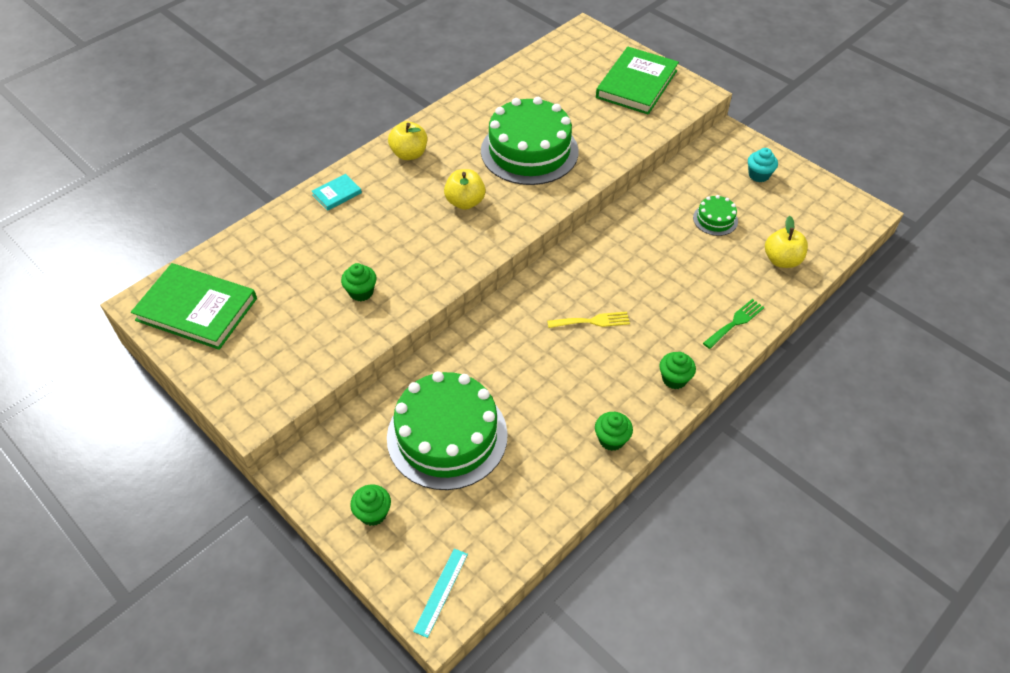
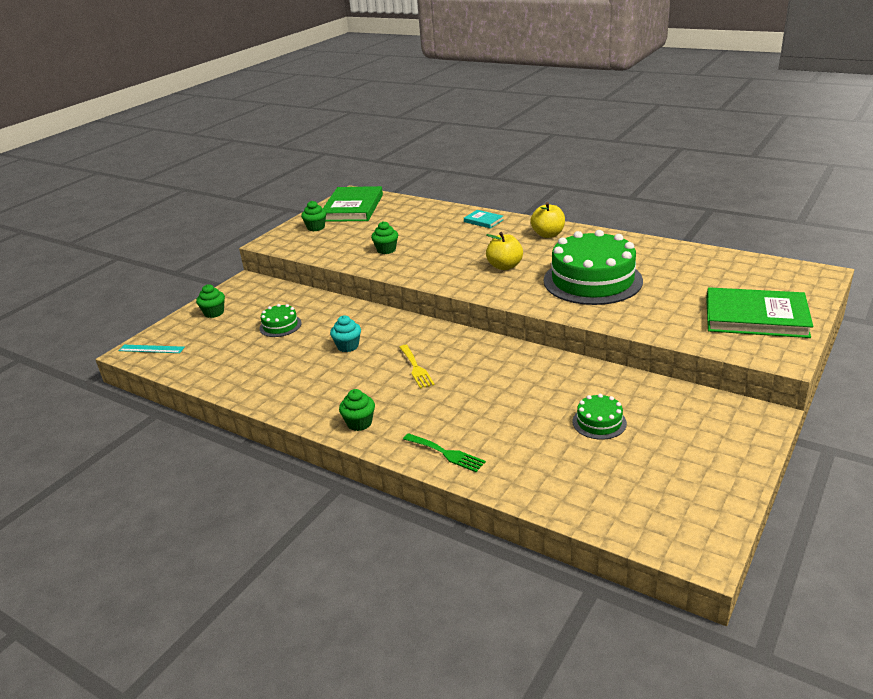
camera: 80 degrees right, 20 degrees down
(447, 436) = (280, 326): green cake -> green cake, size x0.45
(611, 439) = (285, 398): green cupcake -> green cupcake (316, 227)
(758, 175) = (703, 447): turquoise cupcake -> turquoise cupcake (348, 346)
(782, 260) = (560, 479): yellow apple -> none

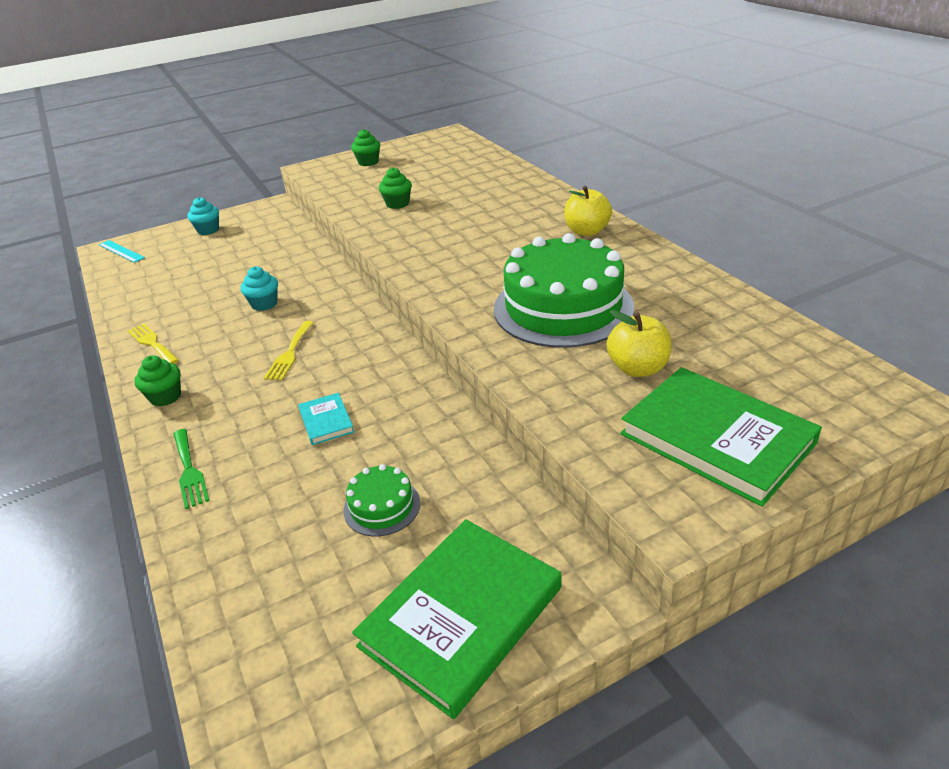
camera: 30 degrees right, 5 degrees up
(214, 313) = (208, 230): green cupcake -> turquoise cupcake
(280, 326) = (239, 261): green cake -> none
(292, 397) = (152, 343): none -> yellow fork
(352, 208) = (428, 148): green book -> green book (461, 616)
(483, 221) = (537, 195): turquoise book -> turquoise book (326, 421)
(504, 266) = (488, 258): yellow apple -> yellow apple (637, 368)

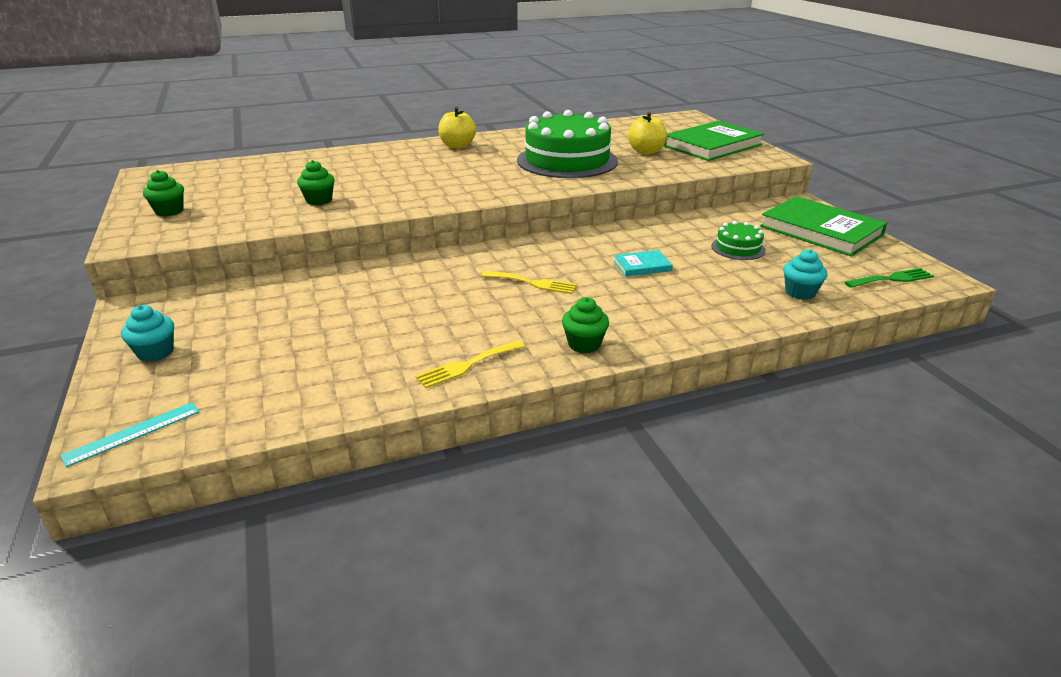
camera: 85 degrees left, 5 degrees down
(189, 471) = (700, 321): green fork -> green fork (892, 279)
(264, 304) = (424, 299): turquoise cupcake -> turquoise cupcake (800, 293)

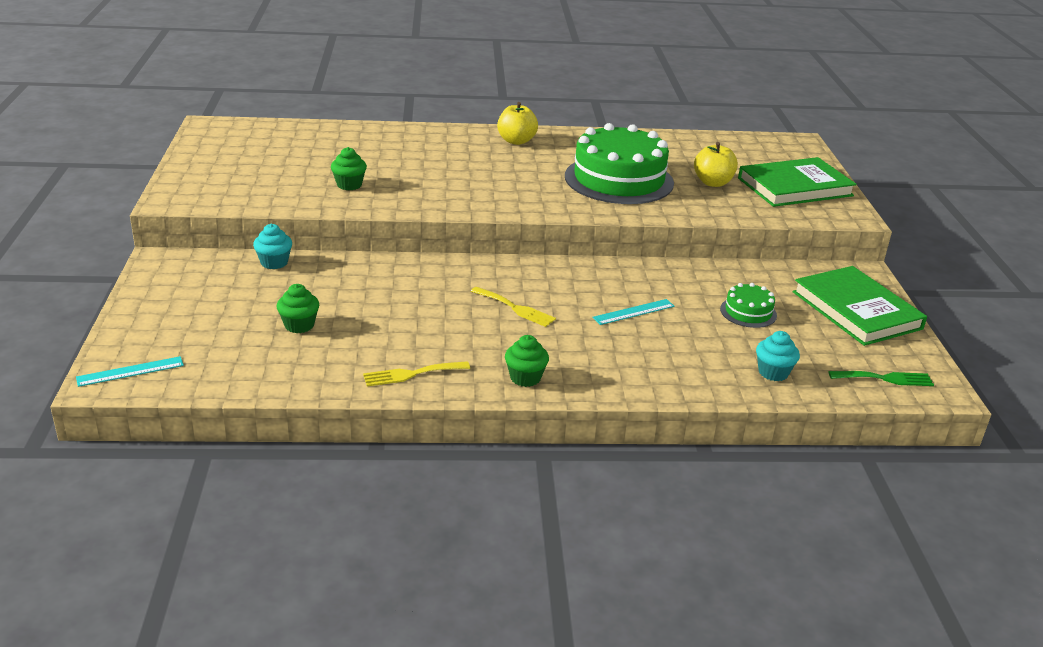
camera: 15 degrees right, 0 degrees up
(155, 352) = (166, 307): turquoise cupcake -> turquoise cupcake (274, 262)
(169, 211) = (214, 173): green cupcake -> green cupcake (299, 325)
(642, 266) = (633, 312): turquoise book -> turquoise ruler

